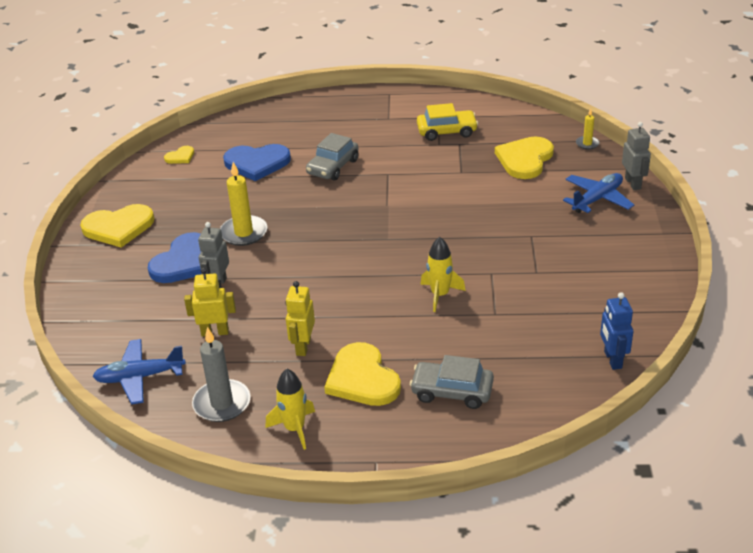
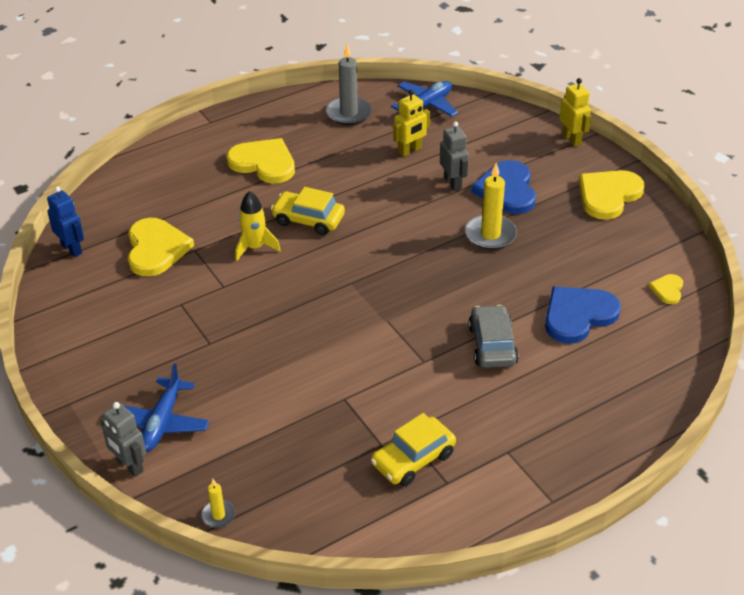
camera: 145 degrees right, 5 degrees up
(294, 429) = (282, 118): yellow rocket -> none
(303, 346) = (331, 166): yellow robot -> yellow robot (572, 139)
(373, 302) = (308, 220): none -> yellow car
(452, 391) = (188, 179): grey car -> none
(525, 159) = (282, 451): yellow heart -> yellow heart (156, 249)

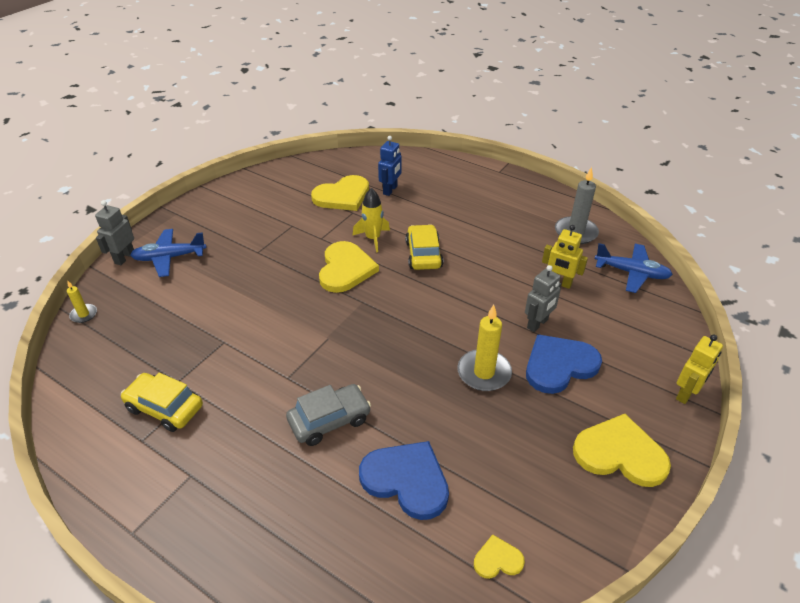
camera: 65 degrees right, 0 degrees up
(72, 249) = (322, 164): blue robot -> blue robot (390, 190)
(264, 163) = (473, 211): yellow heart -> yellow heart (345, 269)

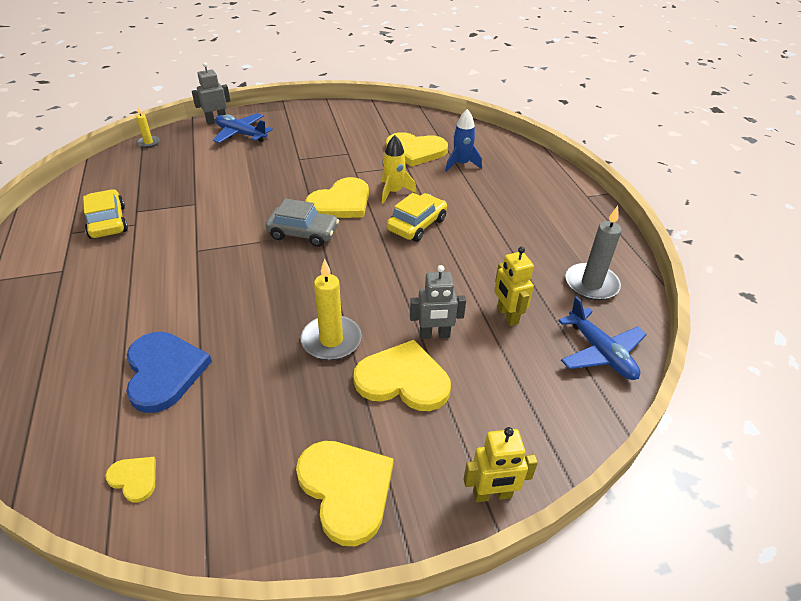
camera: 40 degrees right, 0 degrees up
(329, 420) = (179, 295): grey car -> grey car (303, 233)
(390, 190) = (461, 164): blue robot -> blue rocket
(559, 365) = (403, 379): blue heart -> yellow heart

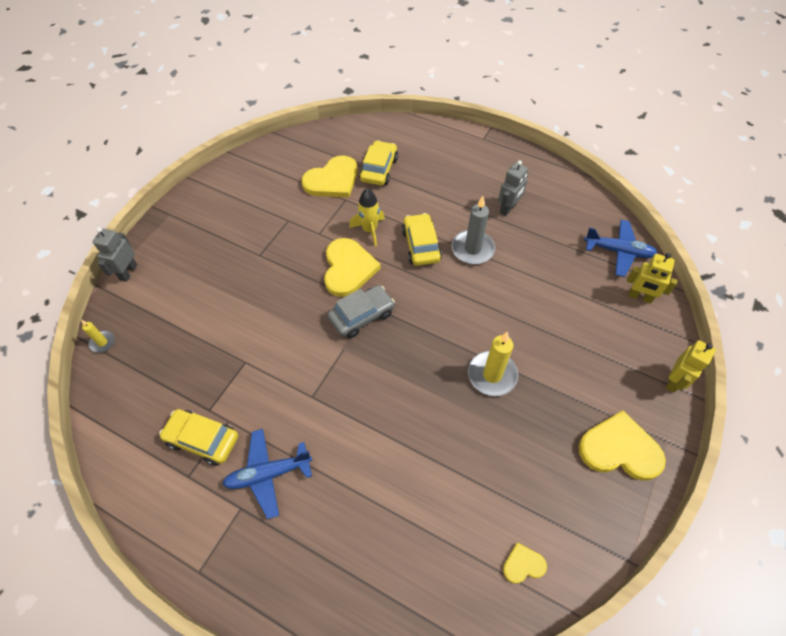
camera: 45 degrees left, 15 degrees up
(164, 372) = (435, 494): blue heart -> none
(241, 134) = (173, 268): blue plane -> blue plane (268, 474)
(403, 379) = (559, 361): yellow heart -> none
(434, 335) = (536, 317): grey robot -> grey robot (508, 209)
(461, 164) = (379, 169): blue rocket -> yellow car
(507, 315) = (552, 268): yellow robot -> yellow robot (640, 297)
(591, 284) = (563, 208): grey candle -> grey candle (472, 249)

